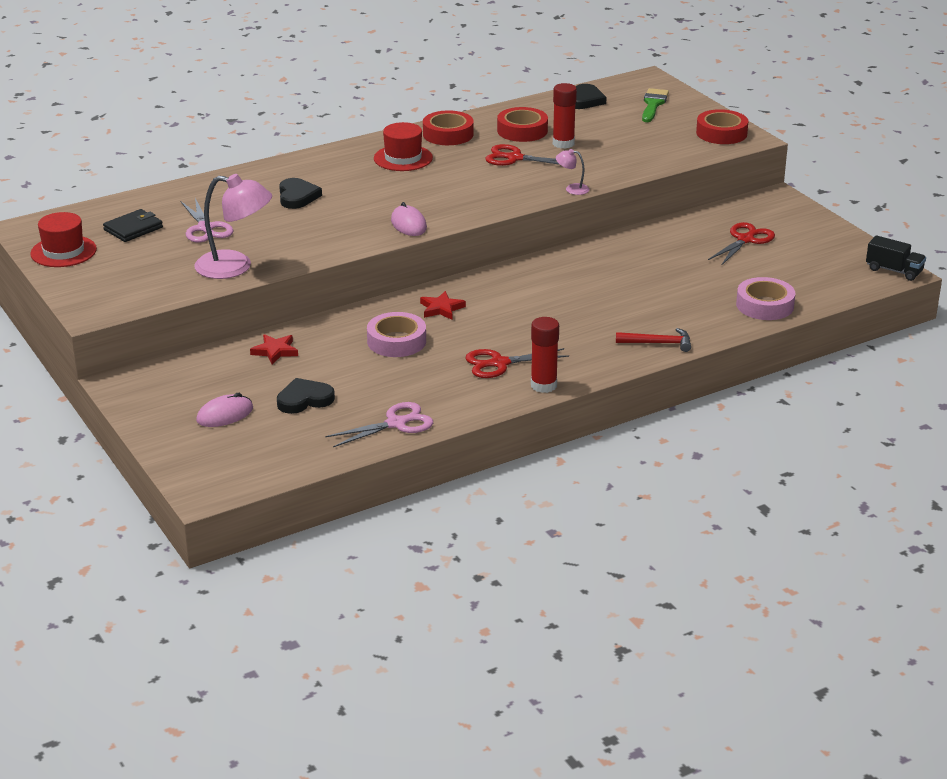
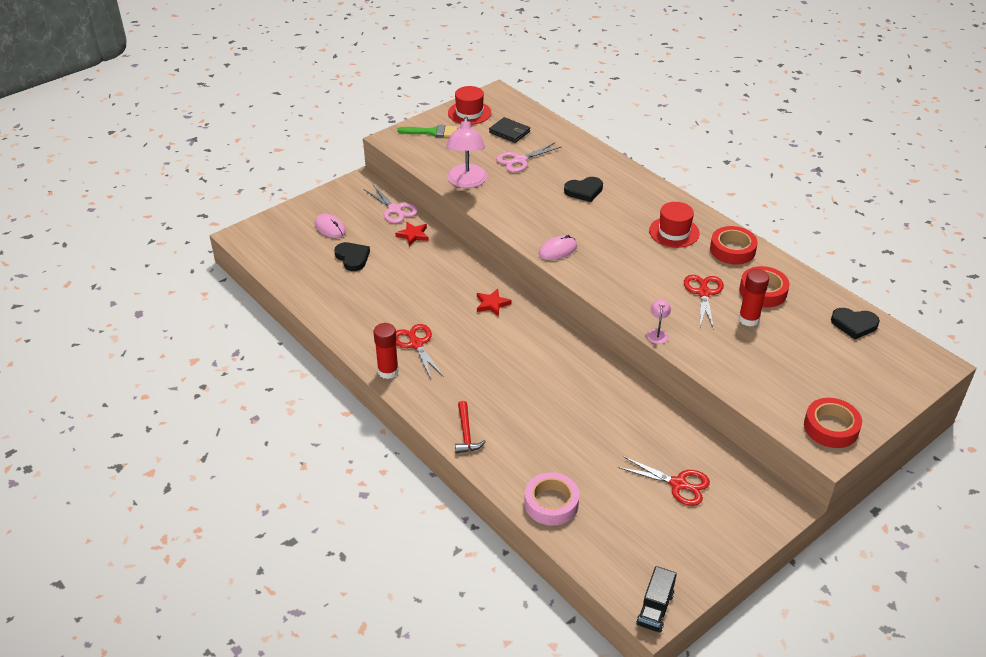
camera: 80 degrees right, 10 degrees up
(396, 341) = (438, 288): pink tape -> none
(396, 423) = (327, 303): pink scissors -> pink scissors (395, 210)
(653, 104) = (873, 372): green brush -> green brush (432, 132)

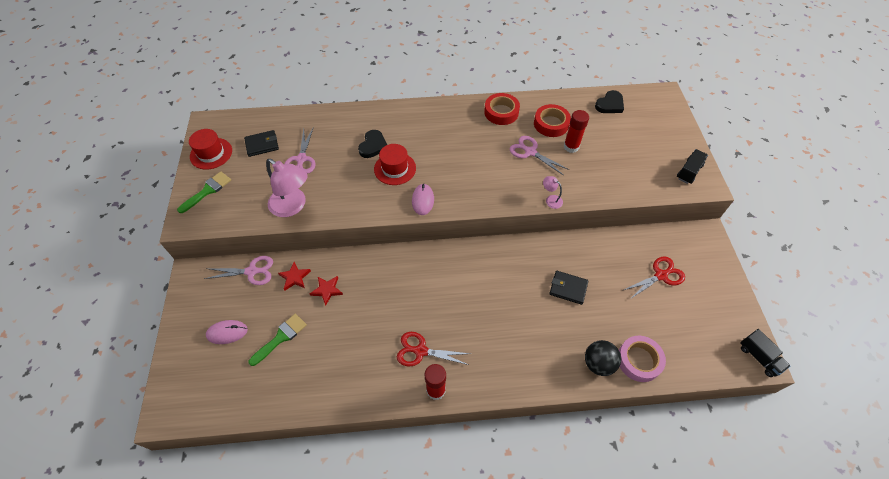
camera: 55 degrees left, 15 degrees up
(352, 258) = (281, 337): black heart -> green brush
(466, 433) = (539, 374): red hammer -> none
(492, 304) = (417, 273): red star -> red star (327, 290)
(517, 472) = (598, 363): none -> black ball
(583, 415) = (568, 288): none -> black wallet
(674, 232) = (459, 128): red hat -> red hat (395, 168)
(703, 293) = (530, 152): red scissors -> pink scissors
(831, 427) = (689, 172): red tape -> black truck

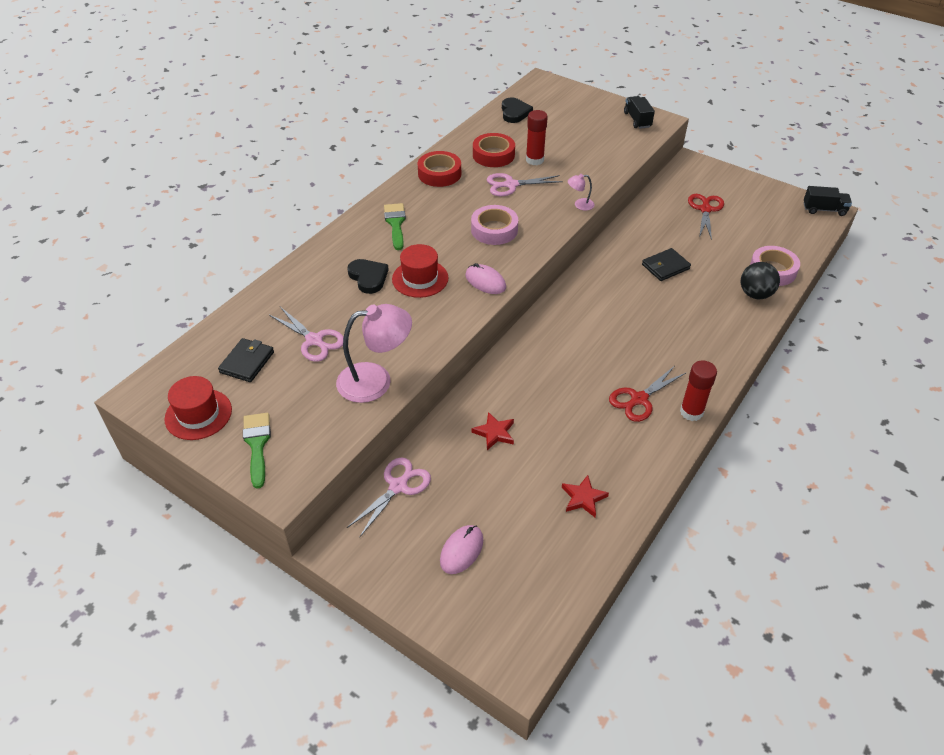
camera: 50 degrees left, 10 degrees down
(281, 337) = (516, 503): green brush -> green brush (395, 223)
(295, 277) = (448, 451): red star -> red star (583, 498)
(476, 173) = (494, 230): none -> pink tape

